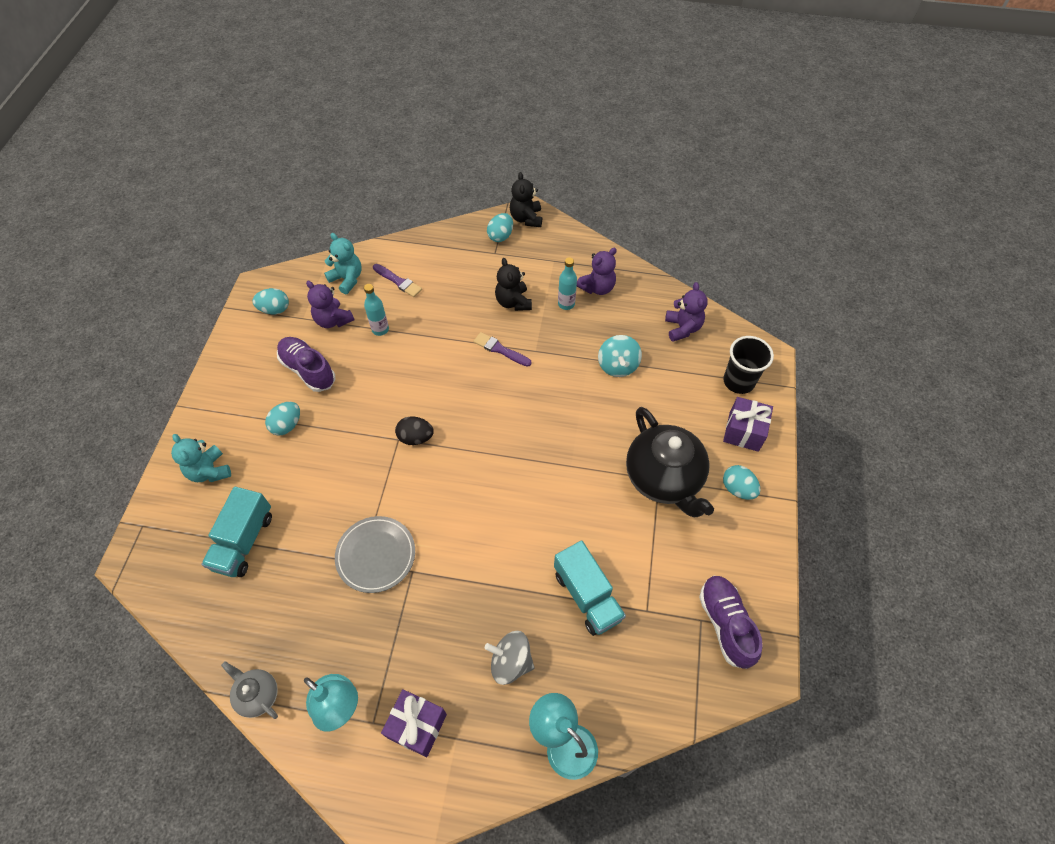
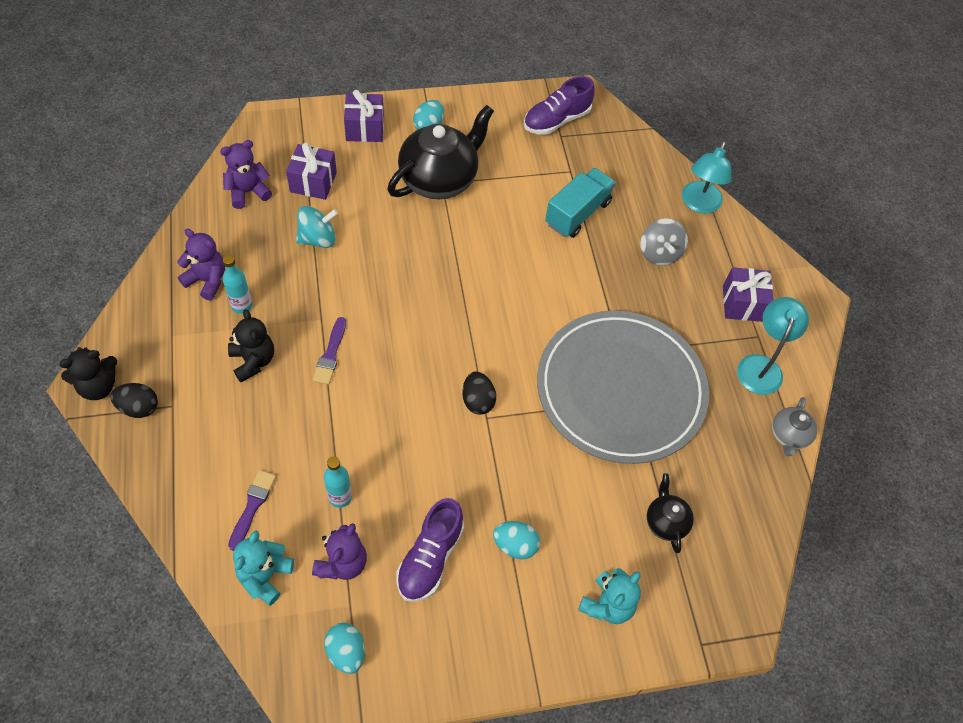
camera: 115 degrees left, 0 degrees up
(244, 541) = (665, 522): turquoise truck -> black teapot
(376, 555) = (620, 389): grey plate -> grey plate, size x2.05
(500, 236) = (139, 407): turquoise egg -> black egg
(513, 302) = (253, 361): black teddy bear -> black teddy bear turned 75 degrees counterclockwise
(683, 376) = (313, 182): none -> purple gift
(738, 381) = (306, 138): black cup -> none

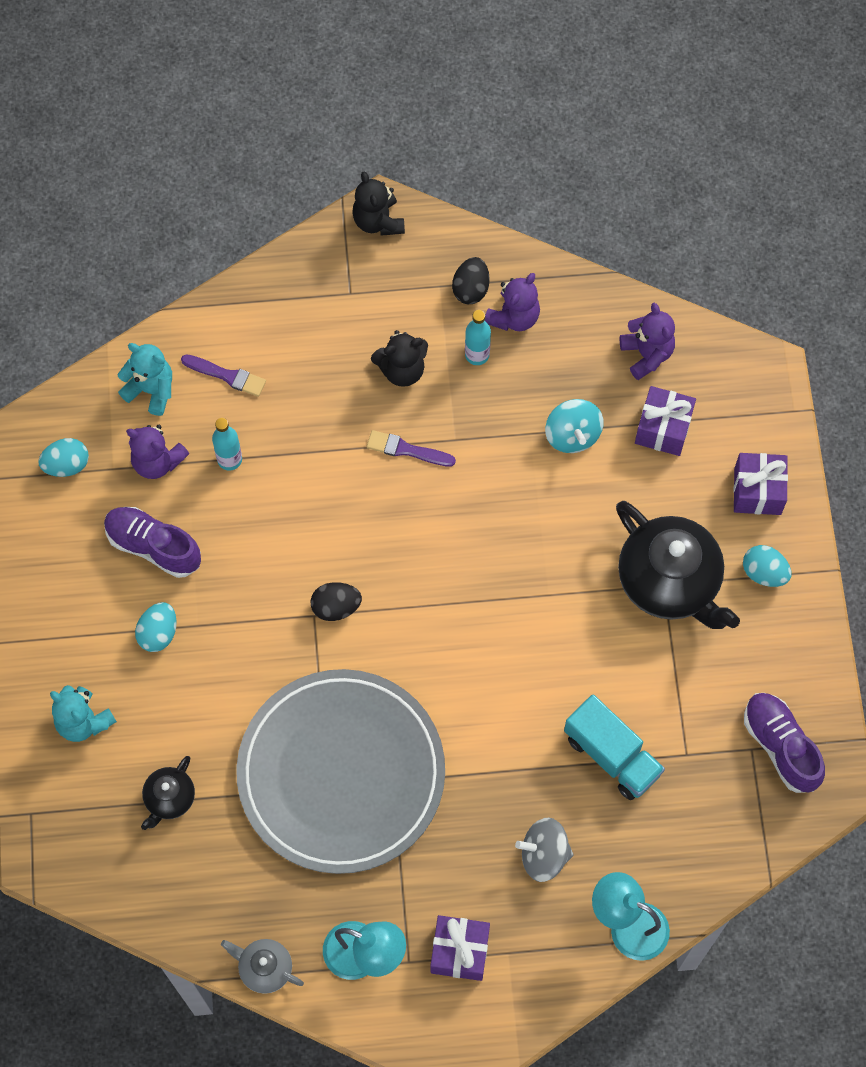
camera: 100 degrees right, 10 degrees up
(139, 407) = (349, 262): black egg -> black egg (471, 289)
(665, 522) = (169, 799): black teapot -> black teapot turned 120 degrees clockwise

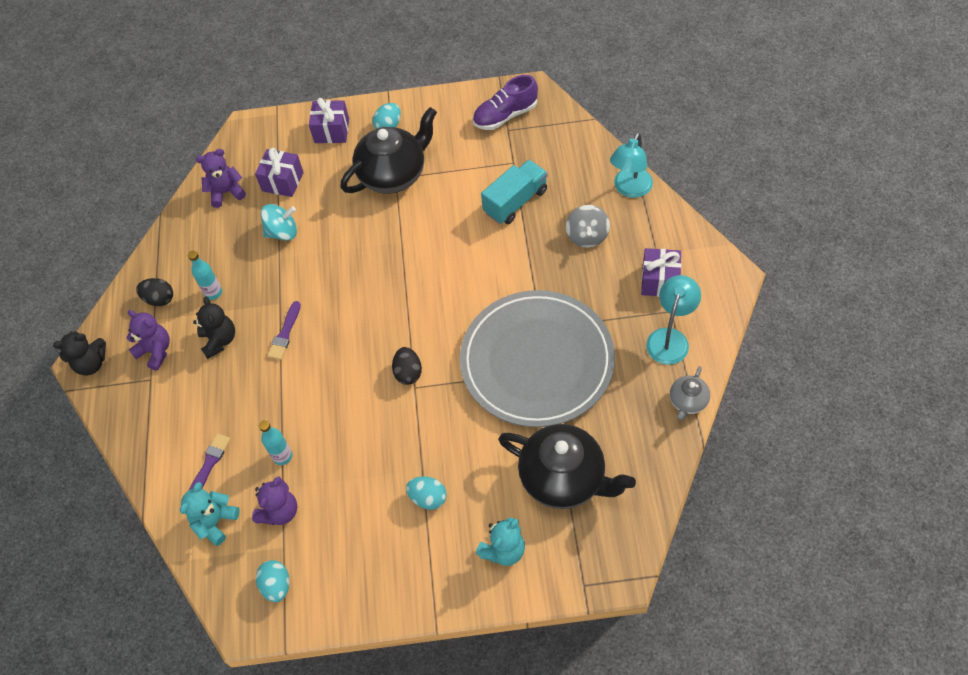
camera: 85 degrees left, 10 degrees down
(154, 546) = (354, 508): purple shoe -> none
(169, 799) = (564, 478): black teapot -> black teapot, size x2.07
(513, 317) = (186, 271): purple teddy bear -> purple teddy bear (155, 351)

